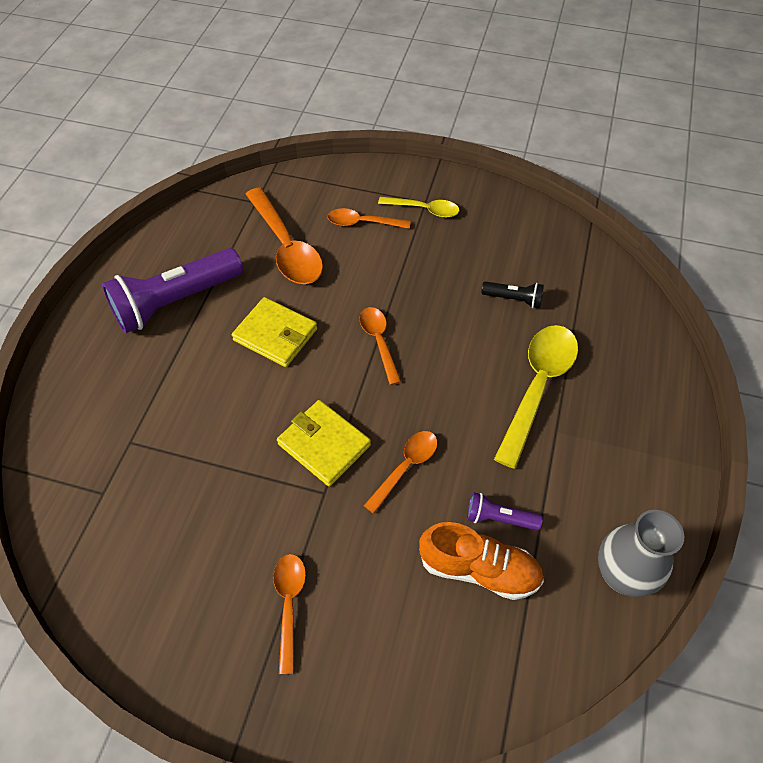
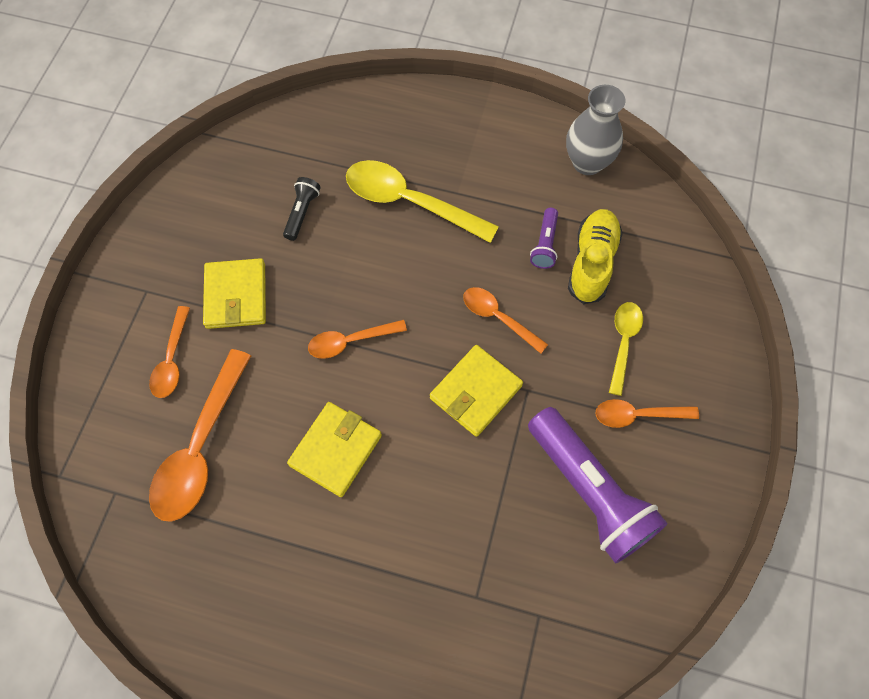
camera: 90 degrees left, 10 degrees up
(176, 302) = (278, 575): purple flashlight -> purple flashlight (590, 491)
(286, 247) = (201, 447): orange spoon -> orange spoon turned 135 degrees clockwise
(423, 258) = (236, 296): none -> yellow wallet
(424, 210) = (160, 292): yellow spoon -> yellow spoon (623, 343)
(479, 569) = (592, 263): orange shoe -> yellow shoe

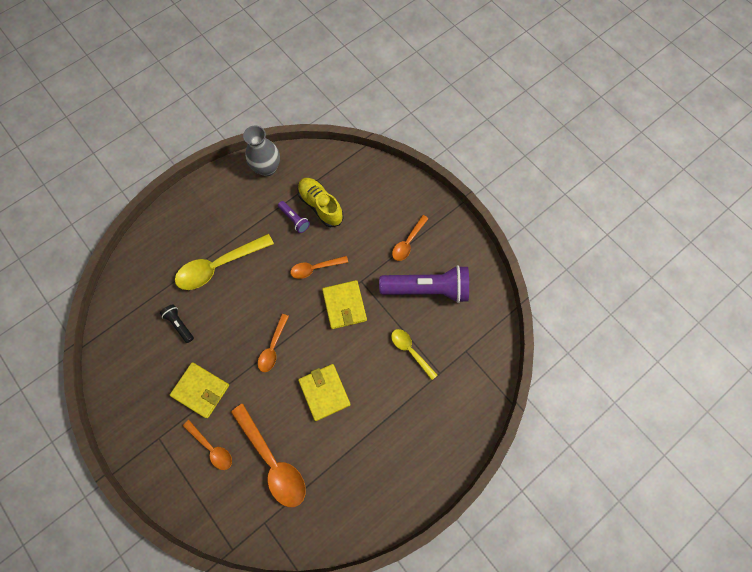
camera: 55 degrees left, 5 degrees up
(623, 343) = (370, 222): yellow spoon -> yellow spoon (410, 351)

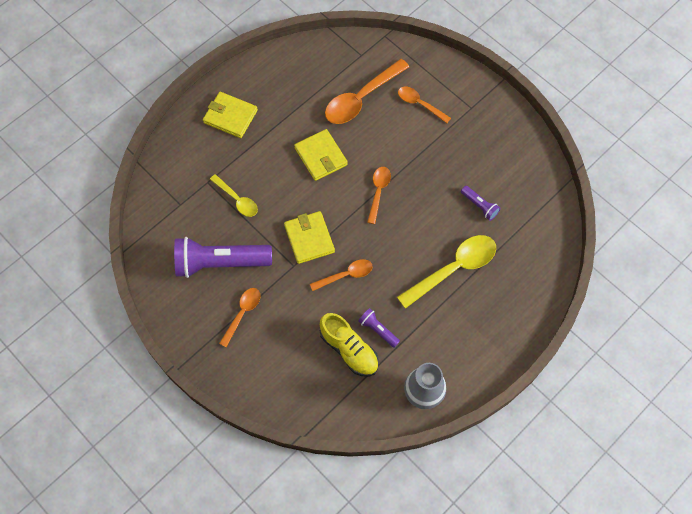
camera: 175 degrees right, 5 degrees down
(179, 324) = (480, 206): black flashlight -> purple flashlight
(201, 390) = (442, 149): yellow wallet -> yellow wallet (230, 116)
(273, 461) = (361, 98): orange spoon -> orange spoon turned 90 degrees counterclockwise

